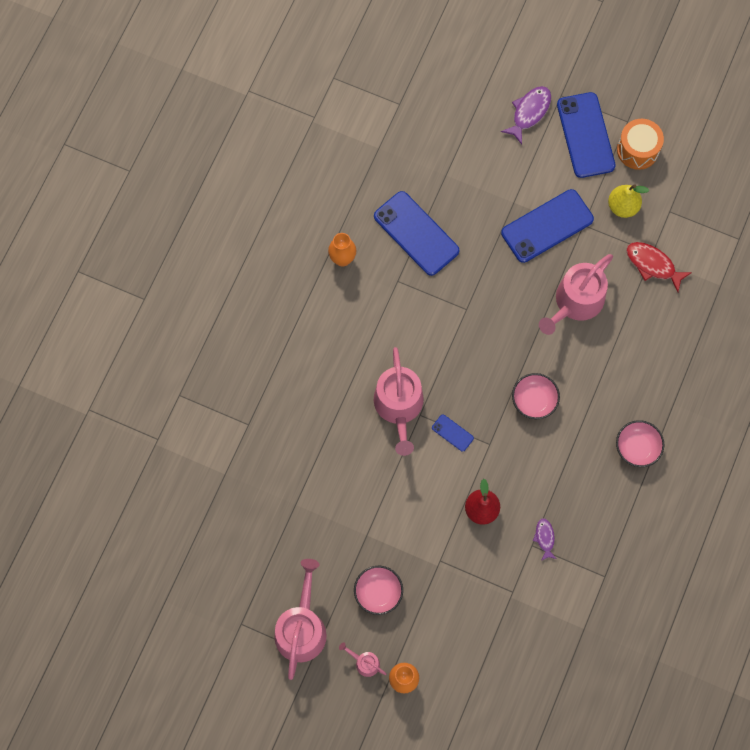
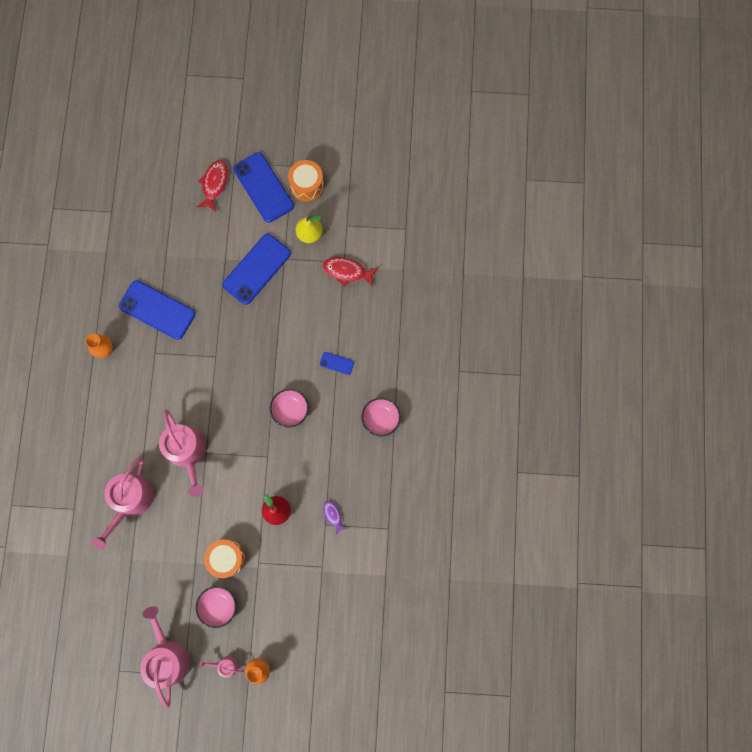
camera: 20 degrees left, 5 degrees up
(405, 542) = (227, 558): none -> orange drum
(452, 433) = (235, 458): blue phone -> blue phone (337, 363)
(529, 112) = (214, 184): purple fish -> red fish
(575, 302) = (297, 322): pink watering can -> pink watering can (130, 501)

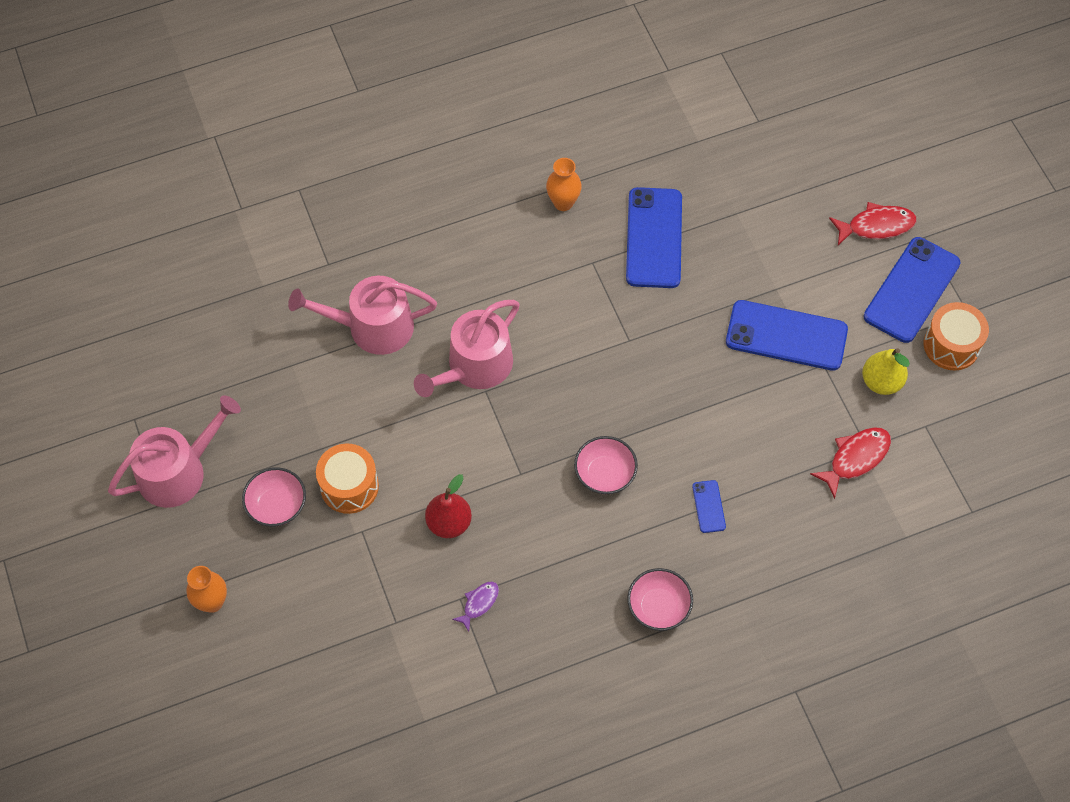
camera: 65 degrees right, 15 degrees down
(225, 665) = (197, 553): pink watering can -> none
(347, 271) = (855, 458): red fish -> red fish turned 60 degrees clockwise

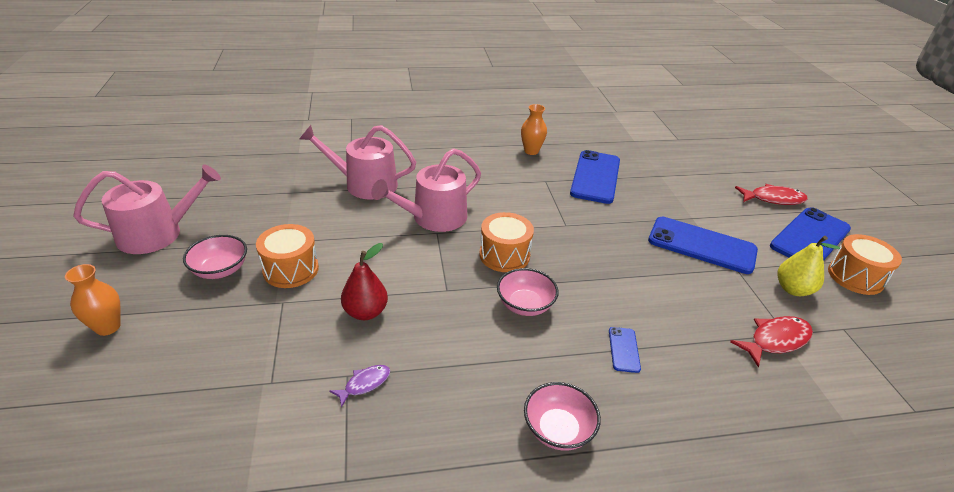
camera: 10 degrees right, 25 degrees down
(569, 408) = (504, 255): none -> orange drum

